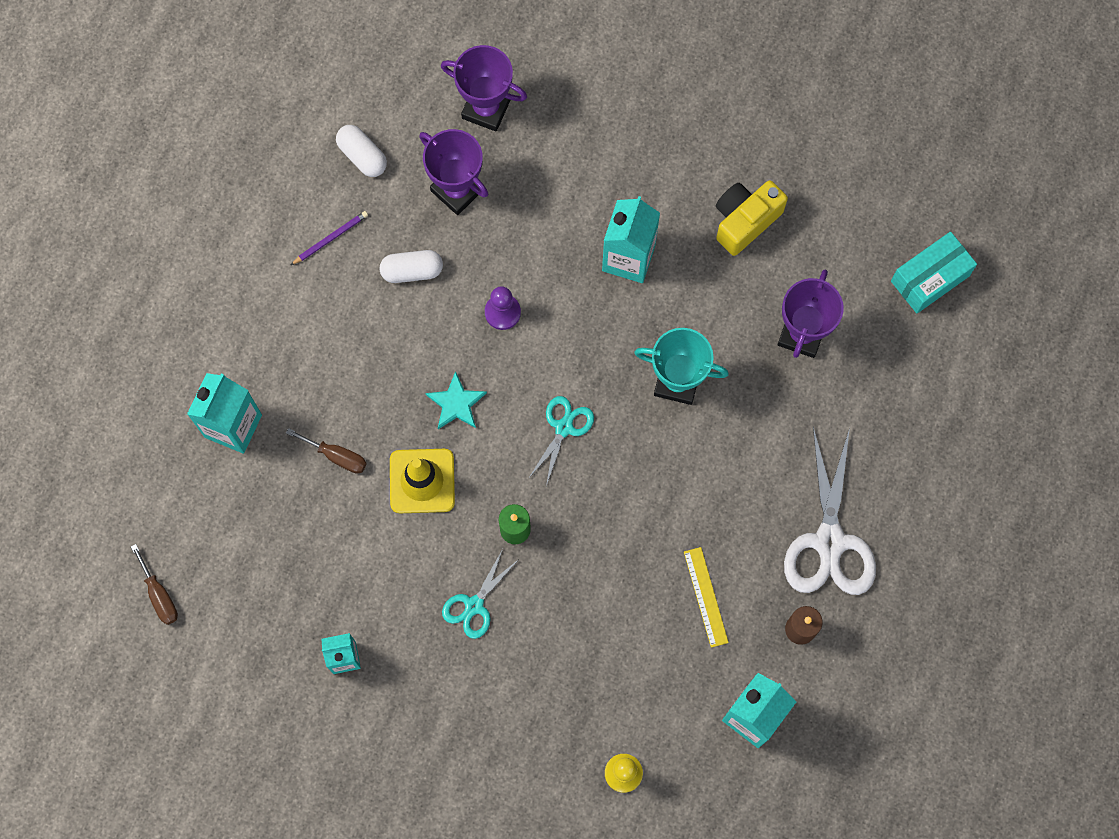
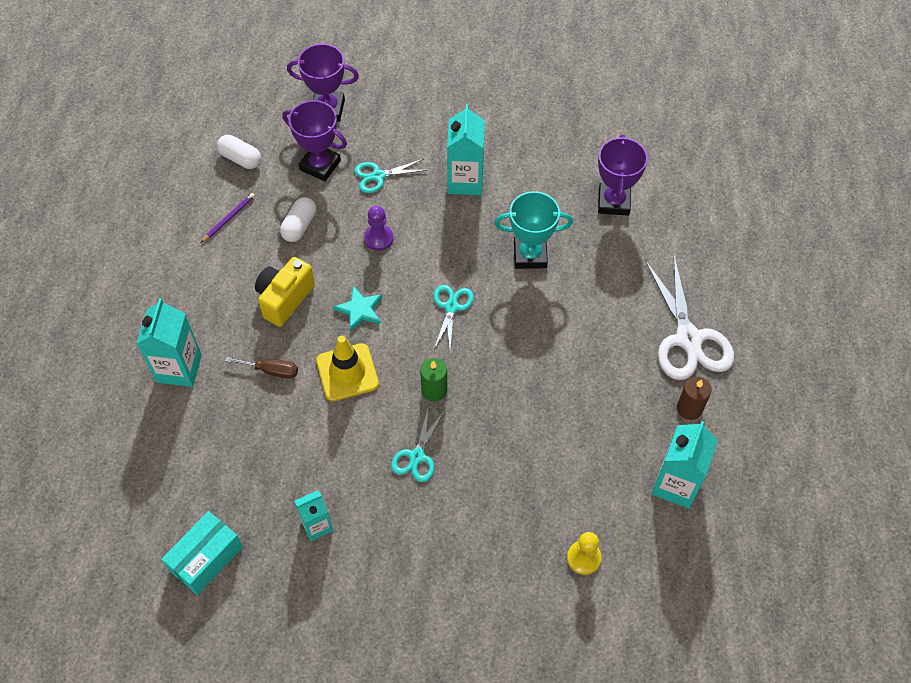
camera: 15 degrees left, 15 degrees down
(159, 595) = (142, 515): brown screwdriver -> none
(412, 271) = (299, 226): white capsule -> white capsule turned 45 degrees counterclockwise
(524, 224) = (378, 176): none -> turquoise scissors
(706, 597) = (605, 403): yellow ruler -> none
(745, 221) = (544, 138): yellow camera -> yellow camera (284, 299)
(930, 278) = (694, 145): turquoise box -> turquoise box (206, 558)

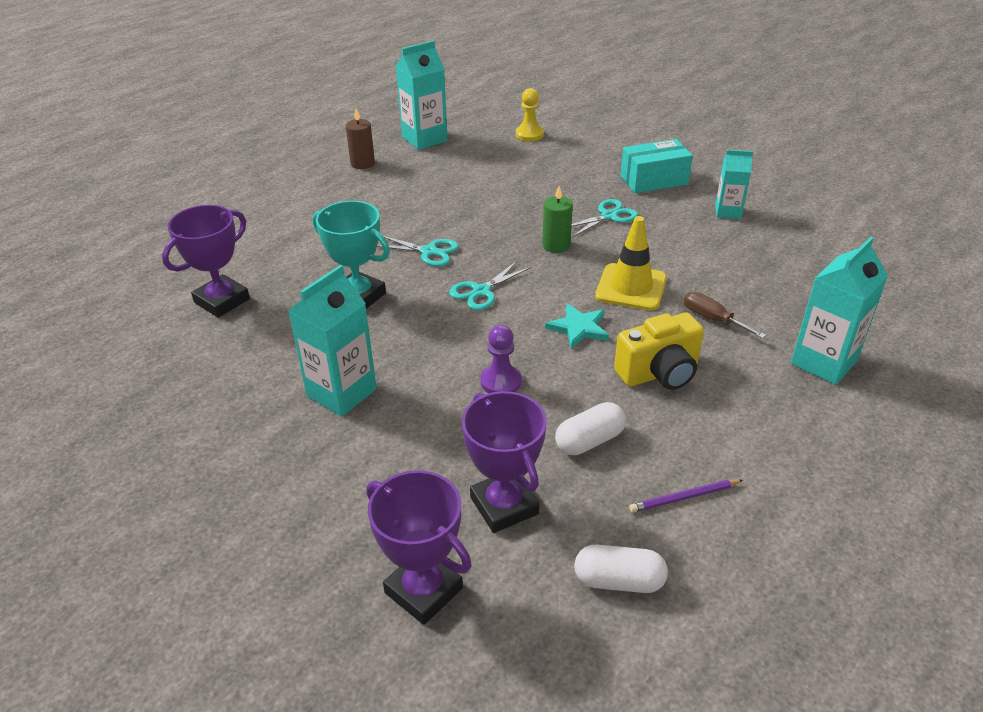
camera: 145 degrees left, 20 degrees down
(206, 558) = (841, 228): turquoise box -> turquoise box (654, 180)
(240, 158) = (618, 581): white capsule -> white capsule turned 60 degrees counterclockwise
(378, 176) = (438, 451): turquoise scissors -> turquoise scissors (429, 252)
(688, 339) = (306, 193): white scissors -> none

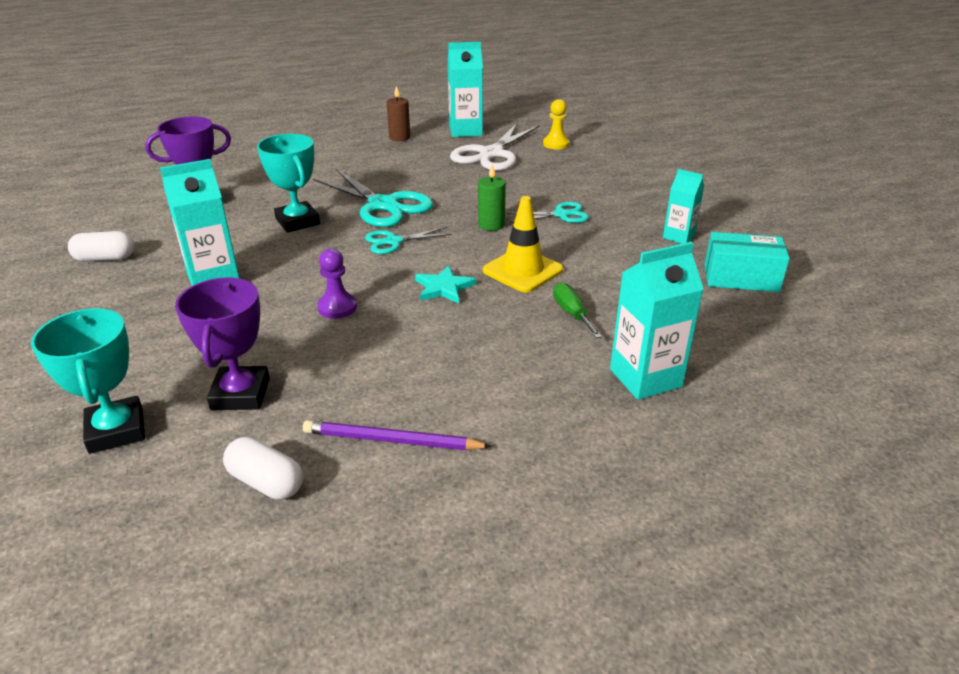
camera: 25 degrees right, 5 degrees down
(423, 590) = (116, 430): purple trophy -> turquoise trophy
(429, 252) = (383, 205): turquoise scissors -> turquoise scissors, size x1.84
(478, 162) = (491, 154): none -> white scissors
(589, 441) = (360, 371): white capsule -> white capsule (105, 258)
(654, 180) = (632, 198): turquoise box -> turquoise box (741, 278)
(659, 373) = (476, 340): yellow camera -> none
(684, 498) = (392, 440): purple pencil -> purple pencil, size x1.52
(712, 319) = (572, 313): brown screwdriver -> green screwdriver

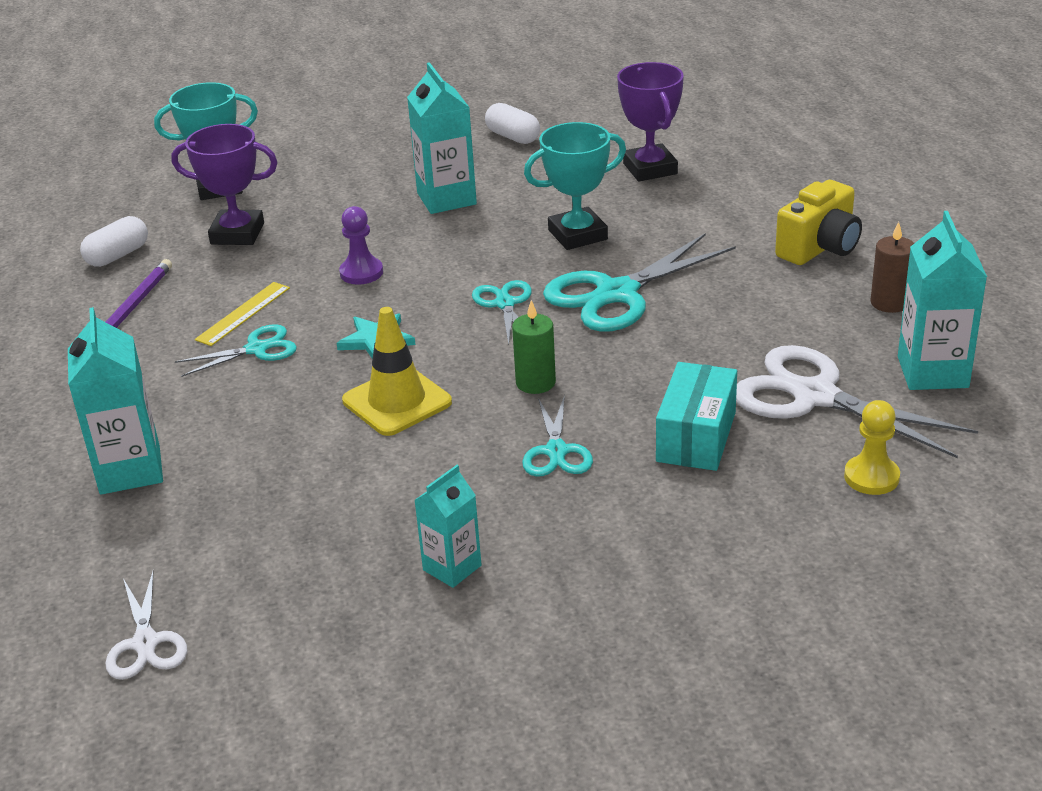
camera: 100 degrees right, 0 degrees up
(105, 258) = (513, 137): white capsule -> white capsule turned 45 degrees counterclockwise
(336, 152) = (819, 248): none -> yellow camera
(402, 361) = (243, 313): none -> yellow ruler
(461, 343) = (257, 349): none -> turquoise scissors
(572, 313) = (280, 431): green screwdriver -> none
(741, 278) = (303, 607): turquoise box -> turquoise box (696, 437)
(812, 329) = (145, 643): none -> white scissors

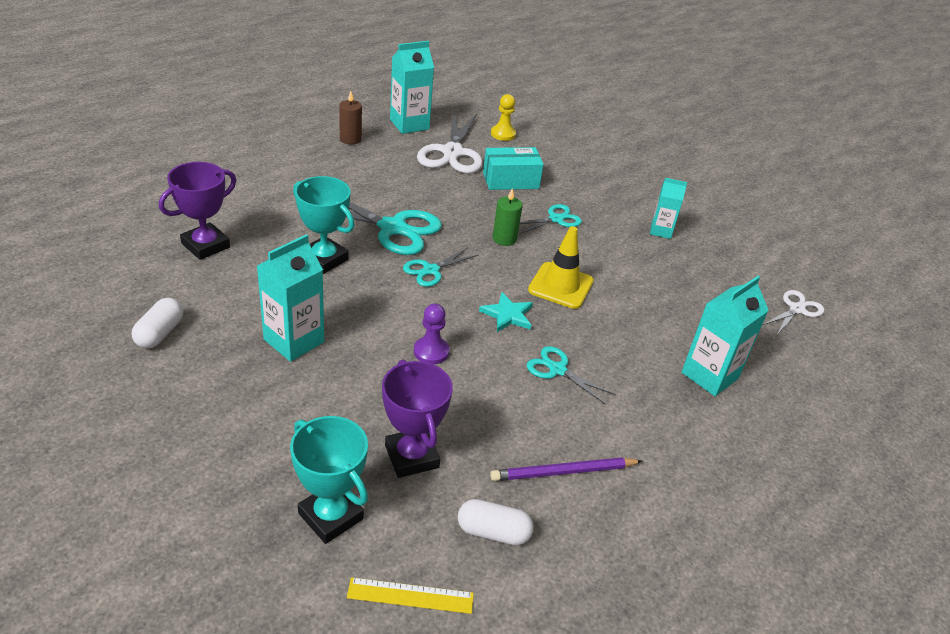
camera: 125 degrees left, 5 degrees up
(243, 313) = (522, 397): yellow ruler -> yellow ruler (410, 596)
(819, 248) = (299, 164): yellow camera -> none

